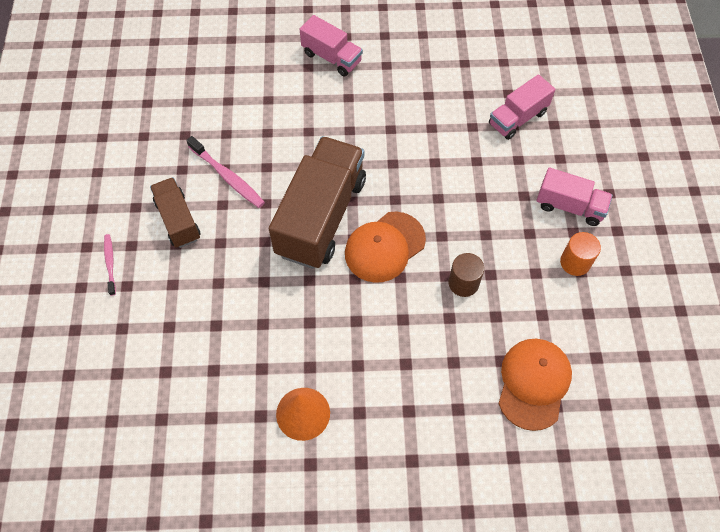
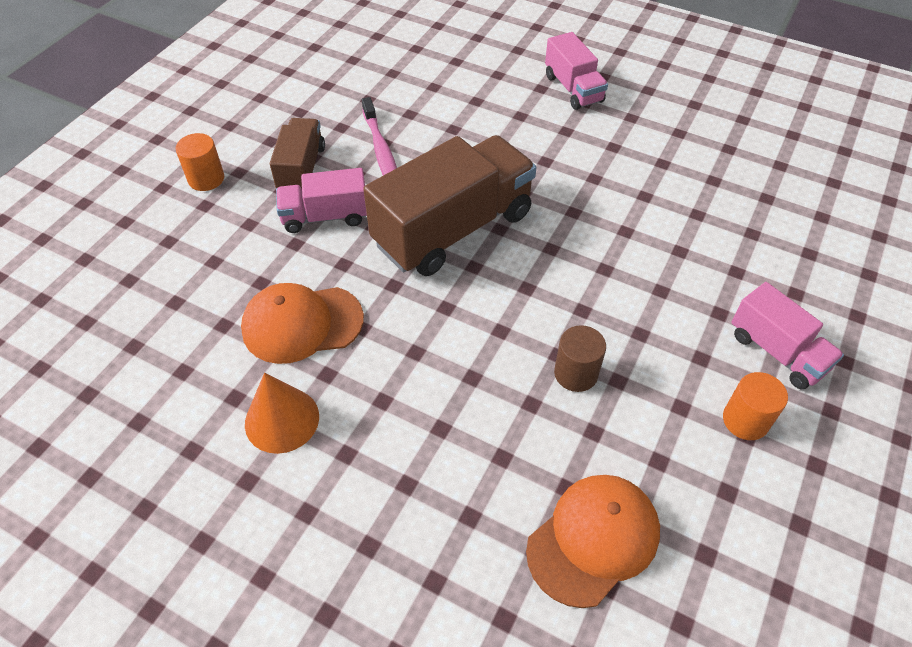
camera: 30 degrees right, 10 degrees down
(110, 263) = (206, 179): pink toothbrush -> orange cylinder
(384, 247) = (504, 291): orange cap -> orange cap (302, 324)
(517, 118) = (763, 228): pink truck -> pink truck (325, 216)

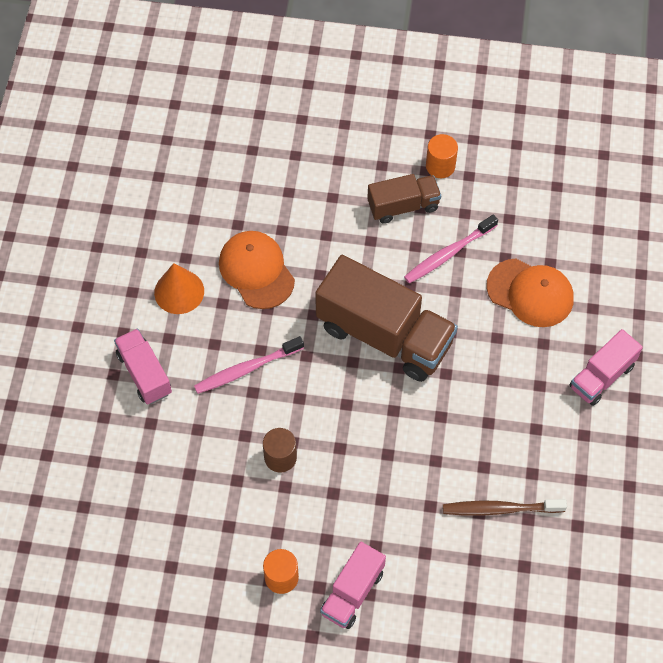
camera: 70 degrees right, 10 degrees up
(206, 179) = (365, 147): orange cylinder -> orange cylinder (440, 166)
(325, 216) = (360, 243): pink truck -> pink truck (144, 373)
(436, 374) = (246, 369): none -> pink toothbrush
(593, 539) = (158, 498): orange cap -> orange cap (530, 293)
(698, 197) = (500, 509): none -> brown toothbrush

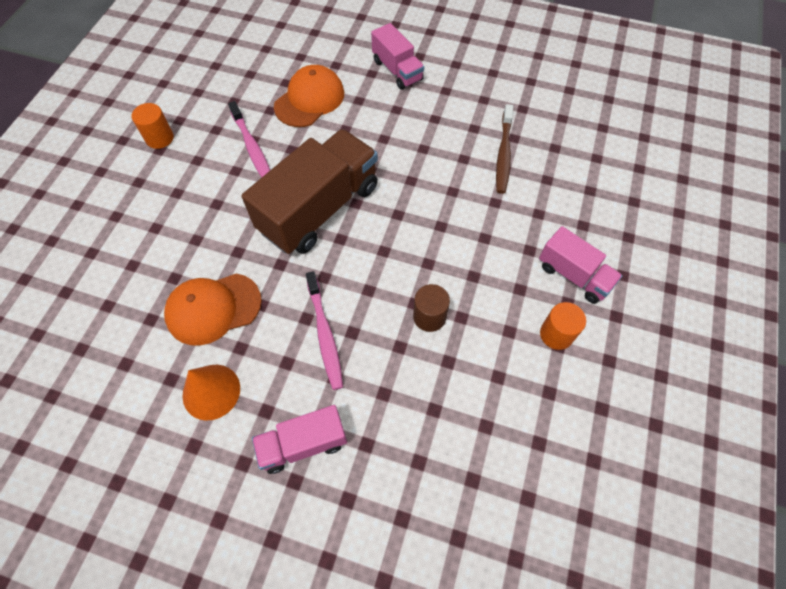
camera: 80 degrees left, 0 degrees up
(403, 206) = (189, 172): brown truck -> none

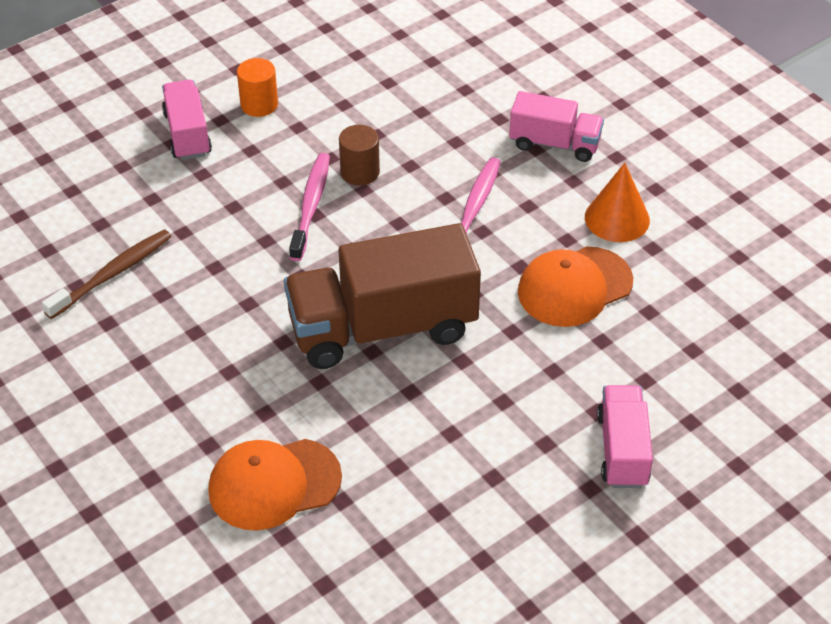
camera: 145 degrees left, 15 degrees down
(159, 138) = (527, 542): orange cylinder -> none
(213, 308) = (574, 287): orange cap -> orange cap turned 135 degrees clockwise
(252, 147) = (407, 453): pink toothbrush -> pink toothbrush (311, 206)
(397, 70) = (112, 460): pink truck -> pink truck (622, 450)

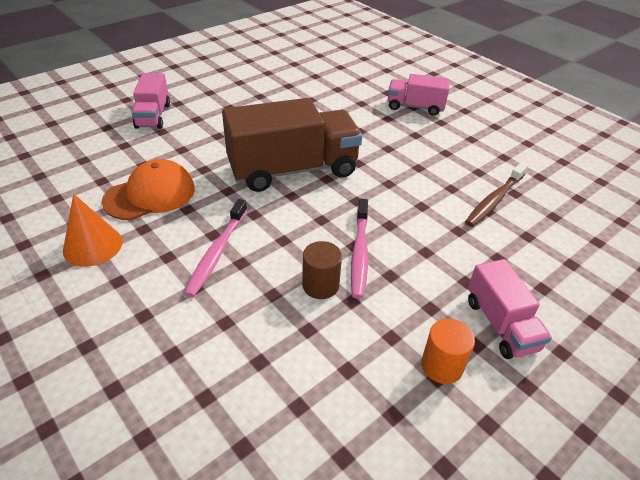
camera: 175 degrees right, 5 degrees down
(274, 484) = (347, 104): orange cap -> none
(554, 144) = (122, 321): pink truck -> pink truck (415, 107)

